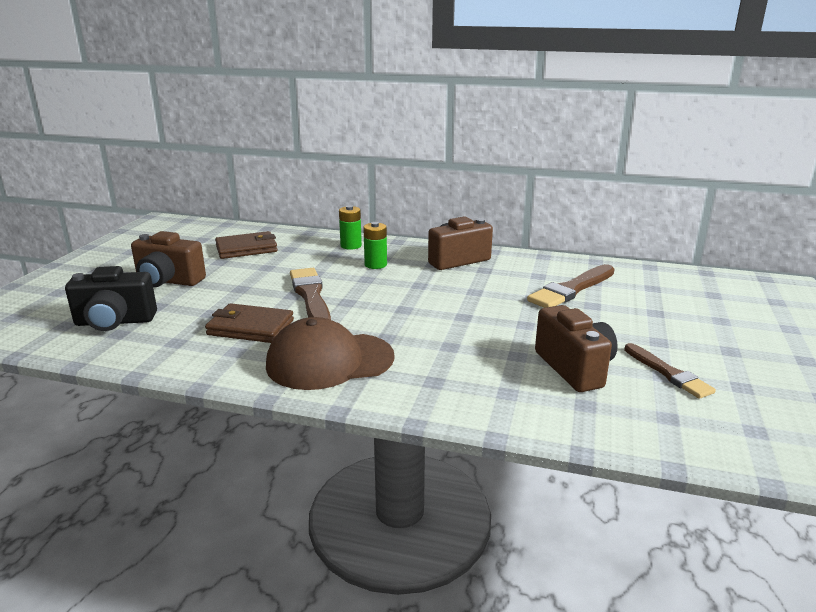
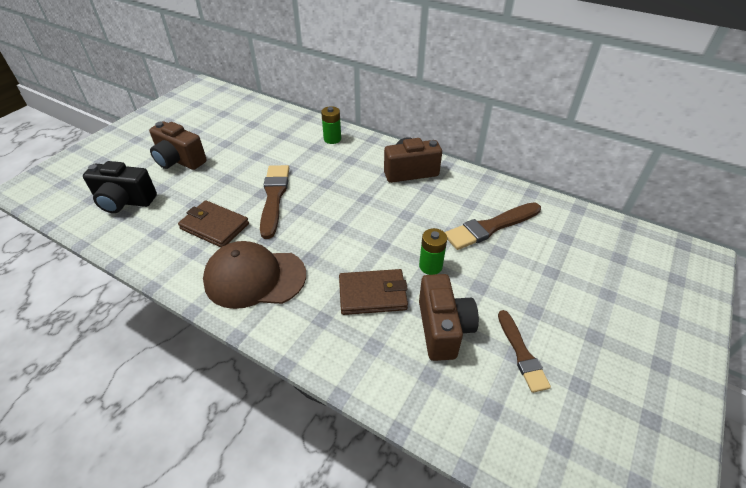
camera: 15 degrees right, 20 degrees up
(246, 248) = (251, 130): brown wallet -> brown wallet (372, 294)
(375, 265) = (341, 166): green battery -> green battery (430, 266)

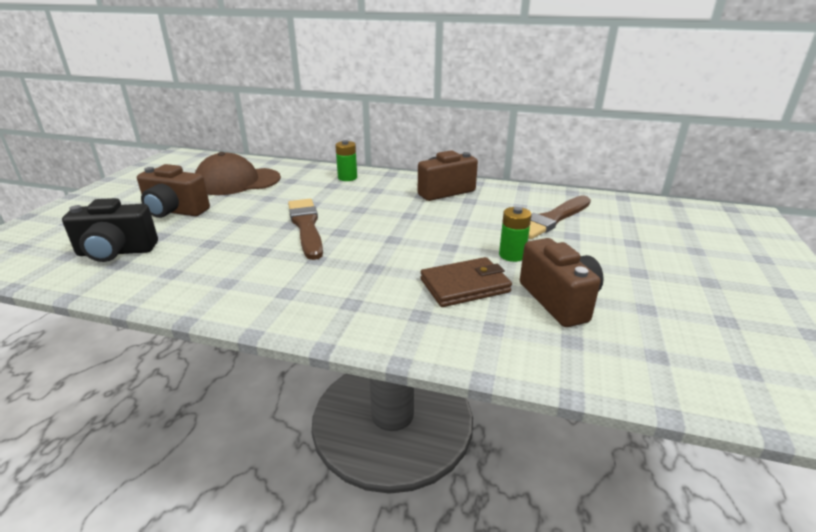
camera: 15 degrees left, 15 degrees down
(214, 226) = (245, 258): brown wallet -> none
(254, 278) = (318, 293): brown cap -> brown cap (237, 182)
(521, 353) = (652, 306): brown brush -> none

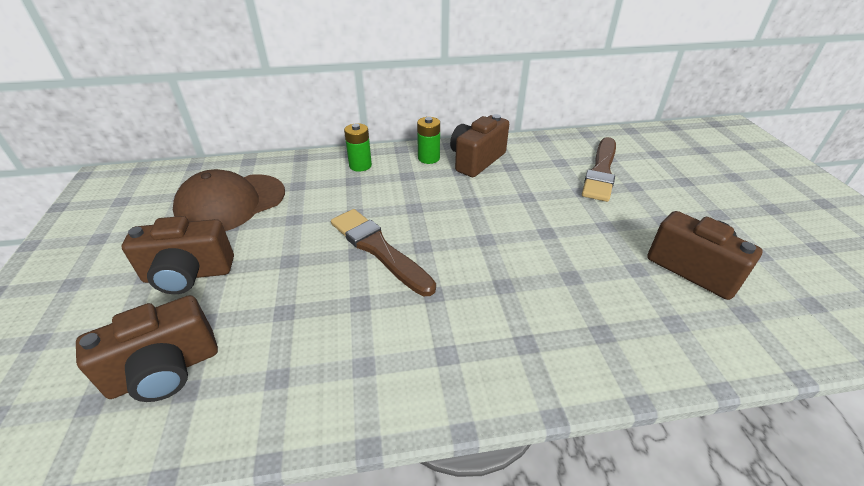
camera: 25 degrees left, 10 degrees up
(116, 252) = (165, 371): black camera -> brown camera
(465, 286) = (605, 279): brown wallet -> none
(512, 255) = (609, 226): green battery -> green battery (428, 158)

